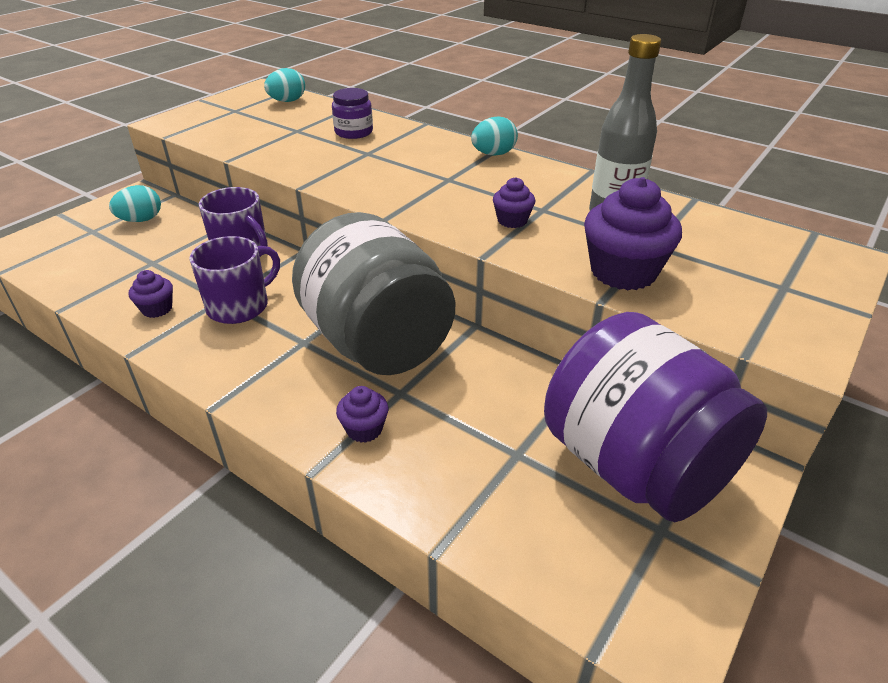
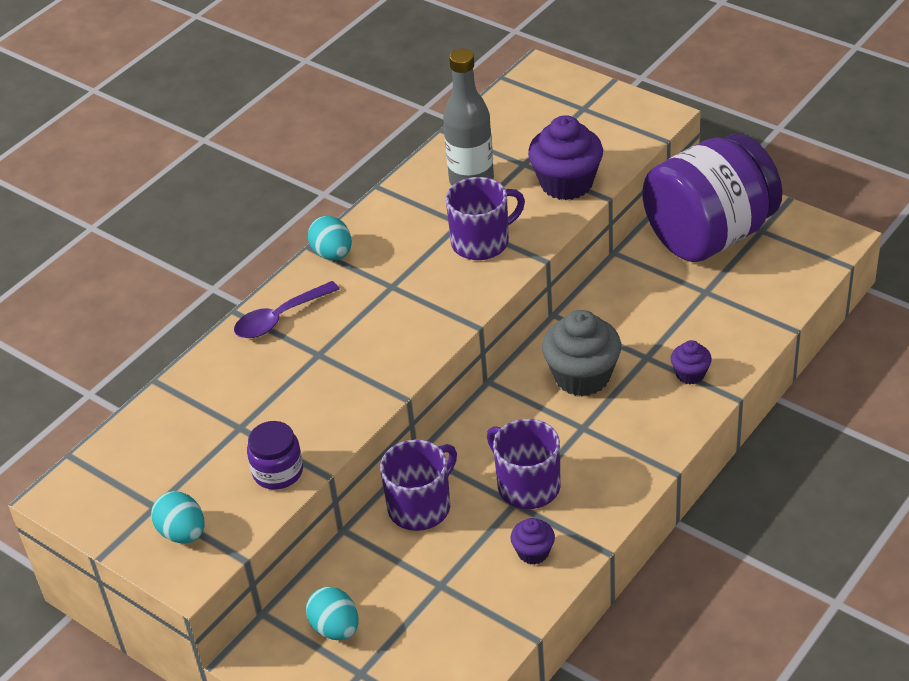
camera: 85 degrees left, 5 degrees up
(287, 101) = (129, 454): turquoise egg -> turquoise egg (183, 533)
(354, 132) = (254, 372): purple jar -> purple jar (278, 472)
(377, 343) = (582, 376): grey jar -> grey cupcake
(414, 138) = (279, 318): none -> purple spoon
(512, 220) = (482, 242): purple cupcake -> purple mug

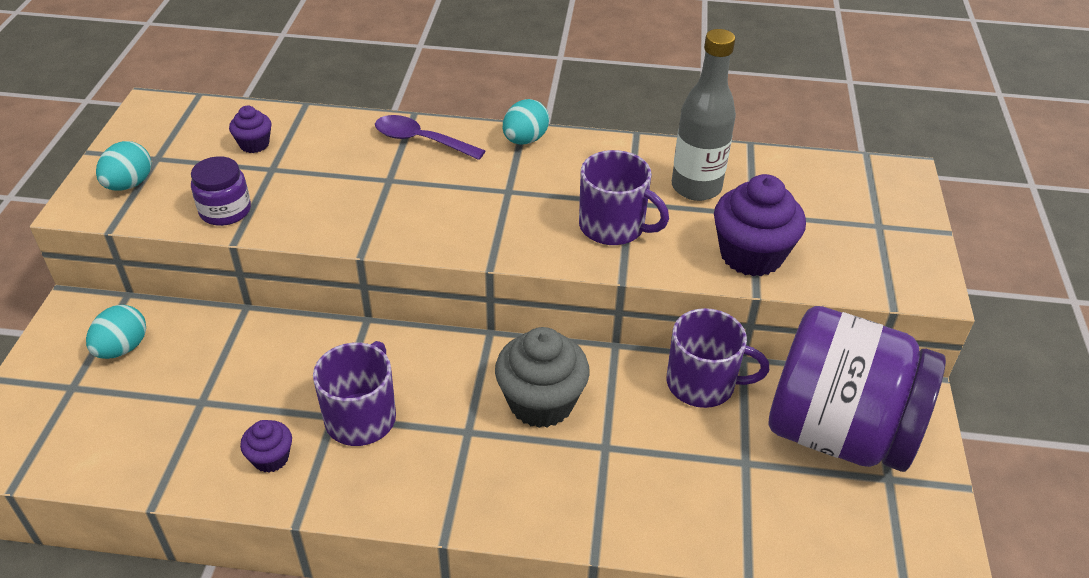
camera: 55 degrees right, 0 degrees up
(421, 506) = (297, 347): purple mug -> purple mug (702, 384)
(690, 374) = (604, 497): purple cupcake -> purple cupcake (254, 144)

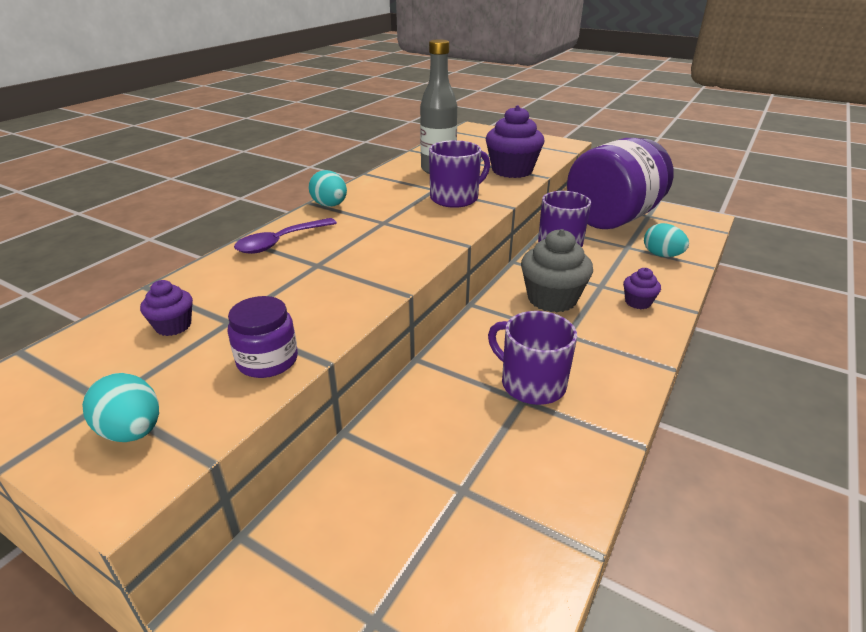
camera: 65 degrees left, 10 degrees down
(122, 348) = (336, 553): turquoise egg -> turquoise egg (662, 255)
(271, 458) = (559, 448): purple cupcake -> purple cupcake (638, 302)

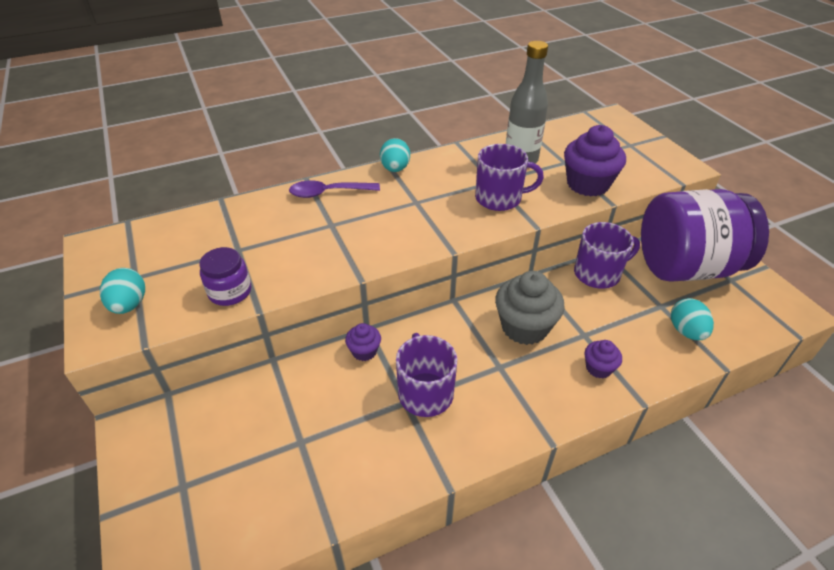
camera: 35 degrees right, 10 degrees up
(173, 326) = (207, 238): purple cupcake -> purple cupcake (364, 351)

